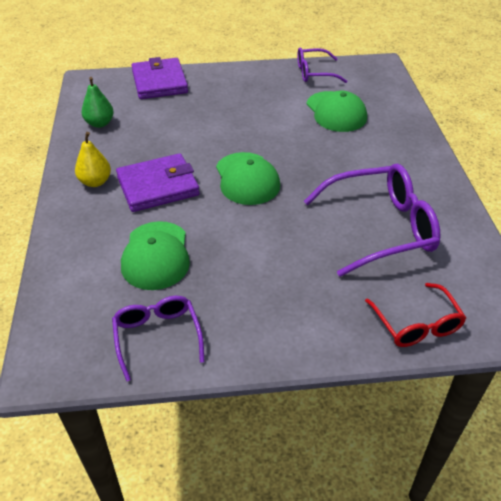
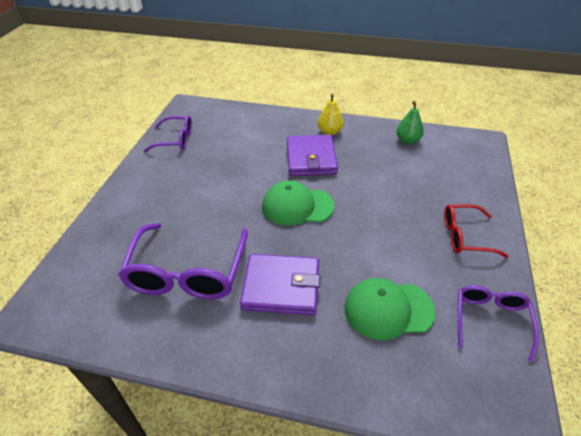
camera: 110 degrees right, 0 degrees up
(156, 255) = (239, 147): green cap -> none
(159, 82) = (476, 182): purple wallet -> purple wallet (281, 287)
(417, 324) = (85, 253): red glasses -> red glasses (465, 236)

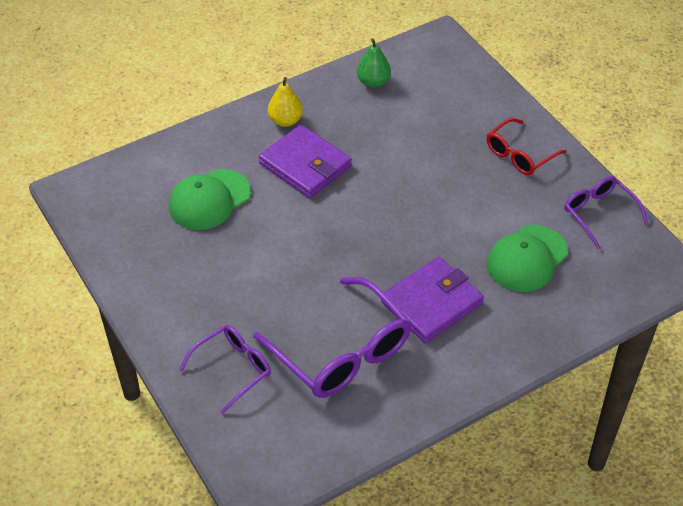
camera: 45 degrees left, 5 degrees up
(176, 139) = (128, 241): purple glasses -> purple glasses (233, 369)
(297, 206) = (355, 224): green cap -> green cap (209, 200)

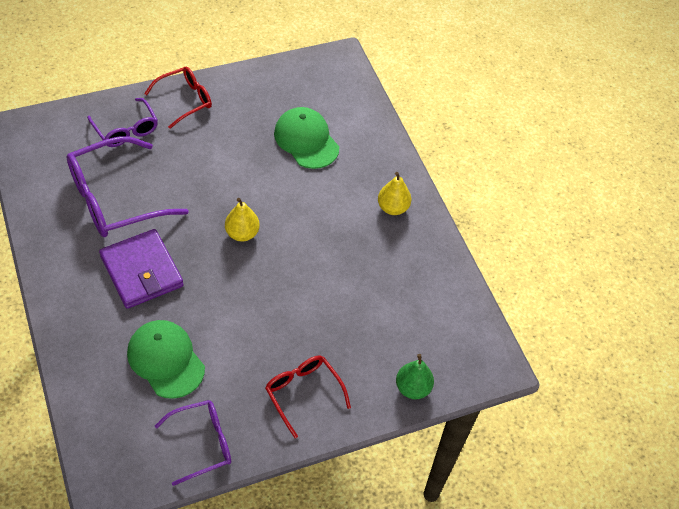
camera: 95 degrees right, 5 degrees up
(170, 322) = (185, 100): none -> red glasses
(305, 165) = (331, 212): purple wallet -> none
(355, 230) = (242, 233): none -> yellow pear
(373, 82) = (435, 288): green pear -> green pear (412, 388)

